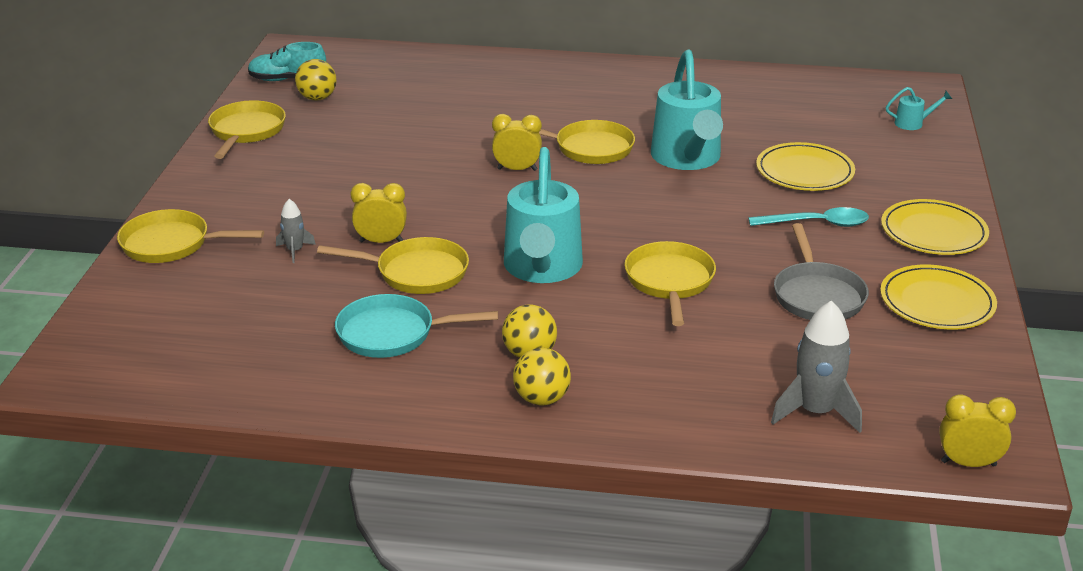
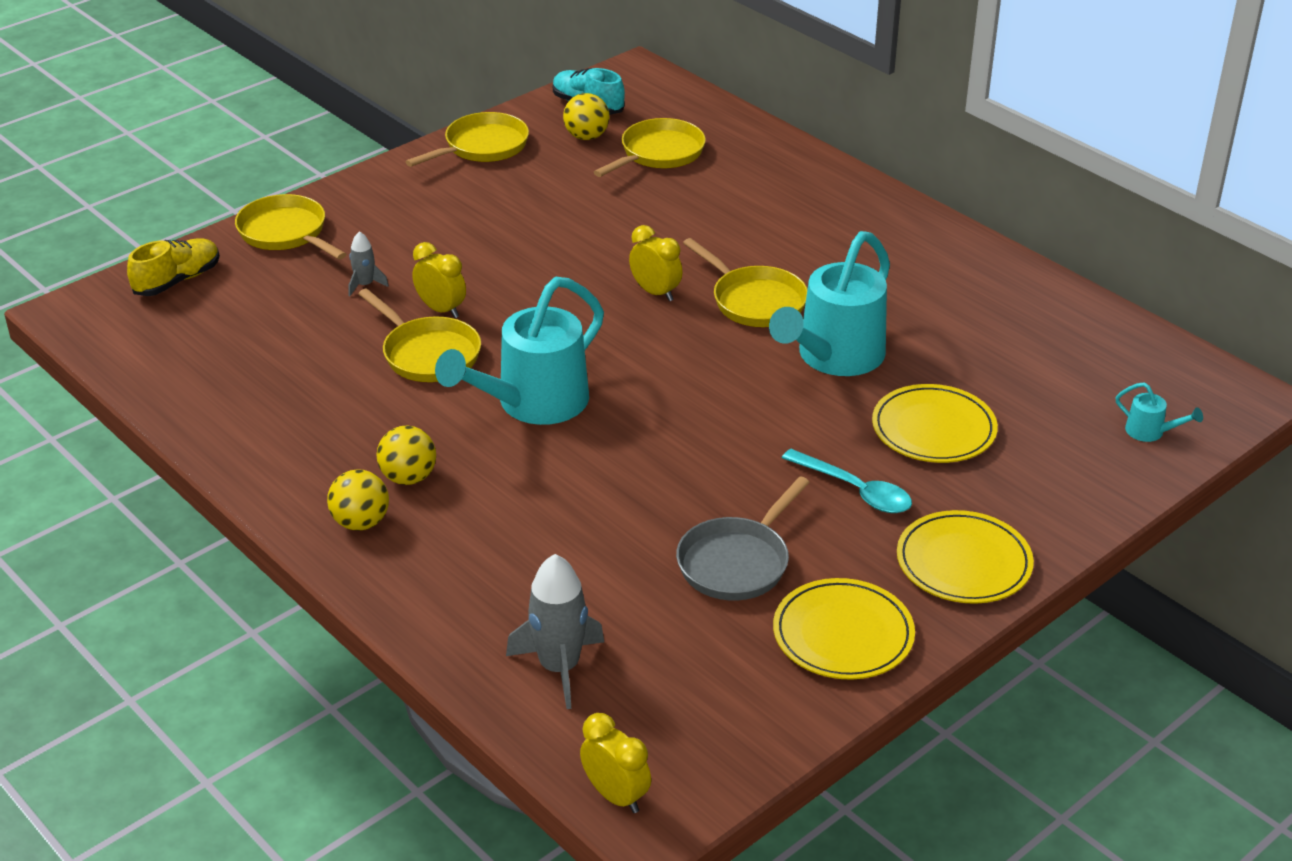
camera: 40 degrees right, 5 degrees up
(125, 313) = (177, 280): none -> yellow shoe
(392, 334) = (333, 401): turquoise pan -> none
(670, 282) = (622, 475): yellow pan -> yellow pan (658, 153)

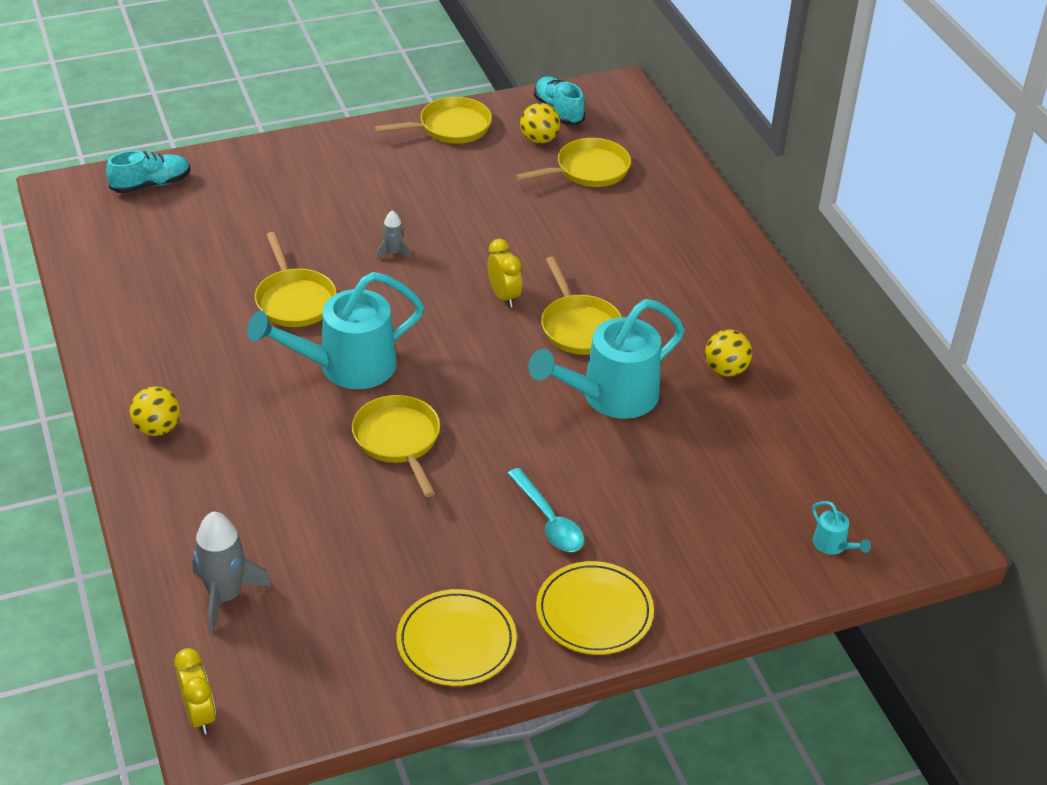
camera: 20 degrees right, 5 degrees up
(177, 280) = (151, 184): yellow shoe -> turquoise shoe
(286, 233) = (254, 165): yellow pan -> yellow pan (398, 440)
(365, 285) = (285, 226): grey rocket -> grey rocket (393, 253)
(408, 478) = (215, 401): yellow ball -> yellow ball (725, 370)
(441, 310) = (328, 264): yellow clock -> none
(737, 562) = (414, 552): grey pan -> none
(933, 429) = (649, 486): yellow plate -> none

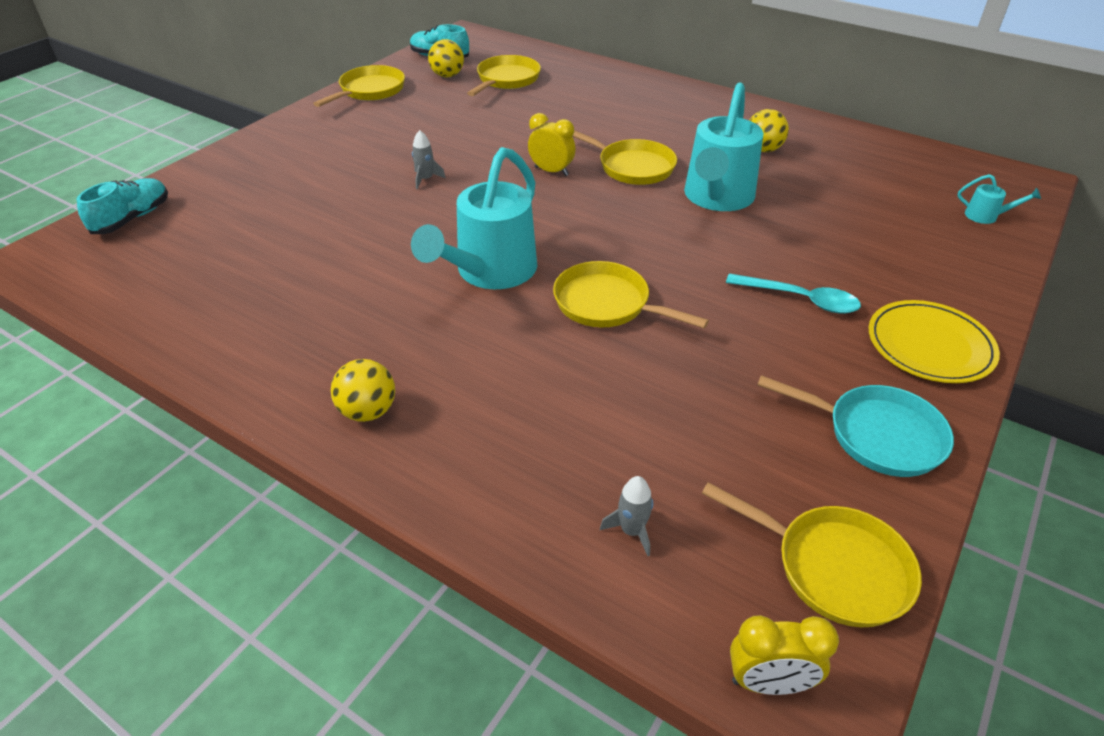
camera: 35 degrees left, 0 degrees up
(199, 715) = (768, 682): yellow clock -> yellow clock turned 150 degrees clockwise
(225, 596) = (632, 530): grey rocket -> grey rocket, size x0.53
(294, 300) = (380, 245): yellow pan -> yellow pan (833, 567)
(456, 641) = (876, 435): yellow plate -> turquoise pan

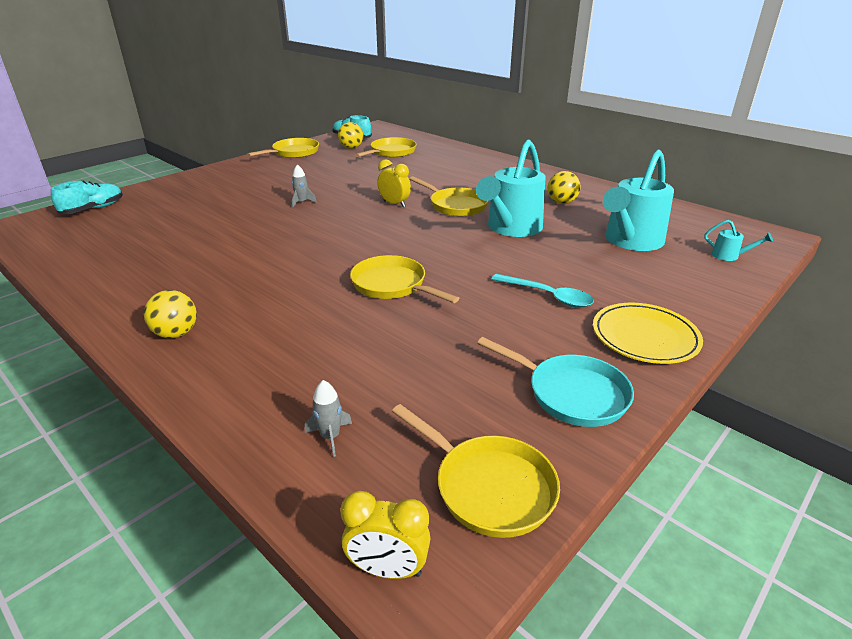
camera: 10 degrees right, 10 degrees down
(489, 272) = (315, 258): turquoise watering can -> turquoise watering can (630, 241)

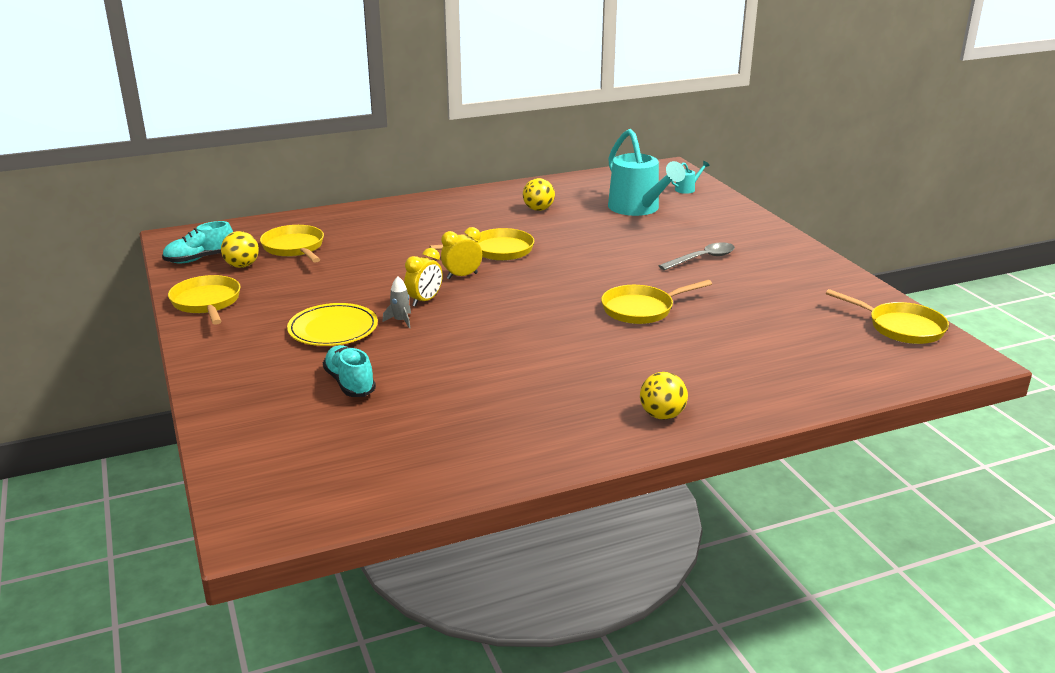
camera: 65 degrees left, 5 degrees down
(93, 209) = (257, 463): turquoise shoe -> turquoise shoe (350, 383)
(330, 436) = (838, 366): grey rocket -> none
(387, 569) = (954, 367): yellow clock -> yellow clock (424, 301)
(488, 487) = (901, 327): yellow pan -> yellow pan turned 60 degrees clockwise
(511, 228) = (573, 241): turquoise watering can -> none
(548, 296) = (702, 258): turquoise spoon -> grey spoon
(571, 394) = (826, 284): turquoise pan -> none
(645, 337) = (775, 246): yellow plate -> yellow plate (333, 329)

